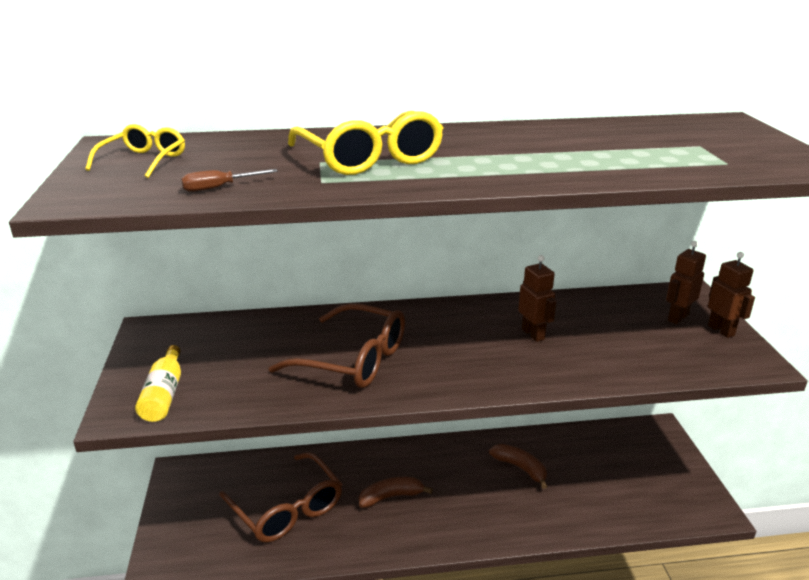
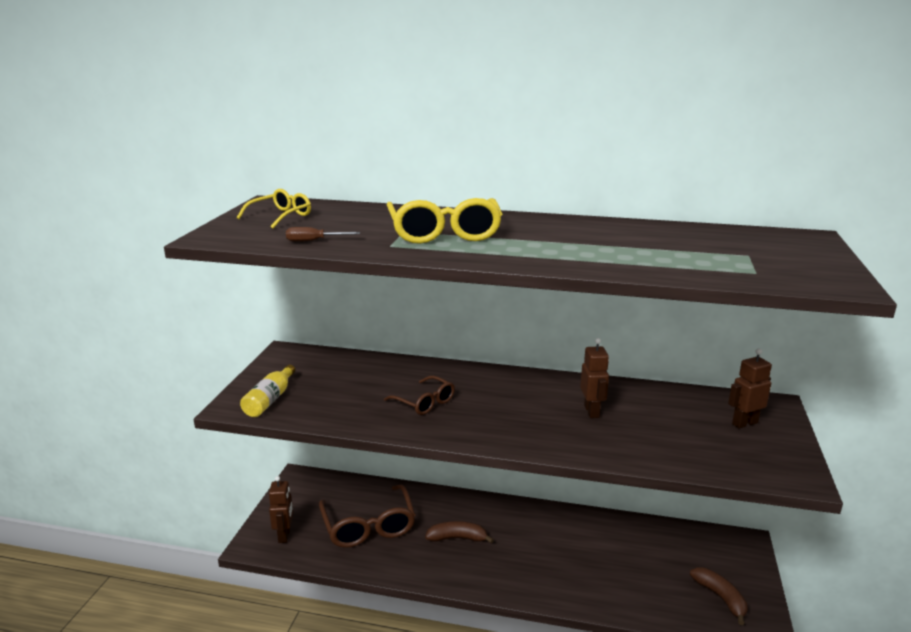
camera: 20 degrees right, 5 degrees down
(353, 359) = (424, 402): brown glasses -> brown glasses, size x0.58
(520, 468) = (585, 543): brown banana -> brown banana (720, 598)
(721, 330) = (782, 442): brown robot -> brown robot (284, 535)

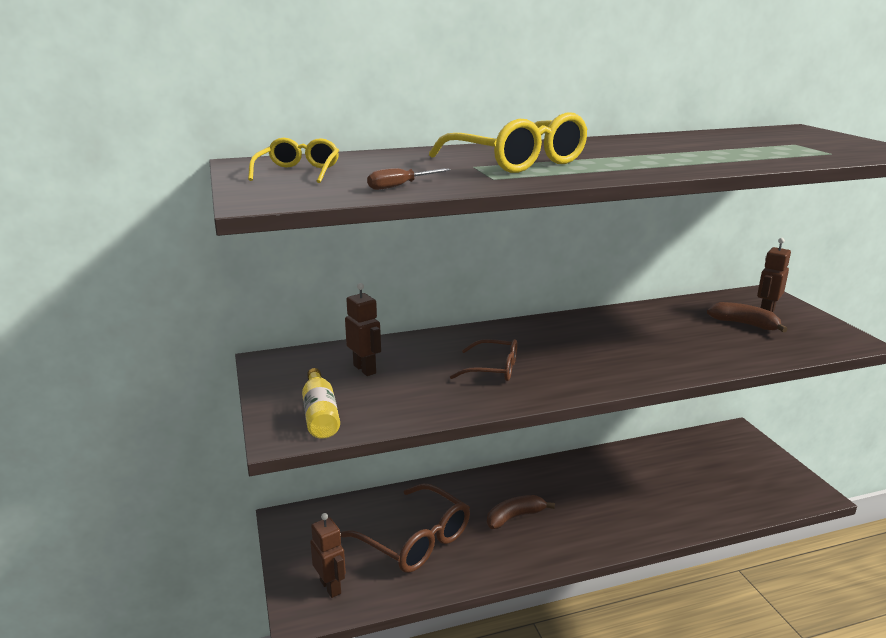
camera: 30 degrees left, 0 degrees up
(592, 411) = (648, 335): brown robot -> brown robot (365, 369)
(720, 598) = (765, 482): brown banana -> brown banana (744, 324)

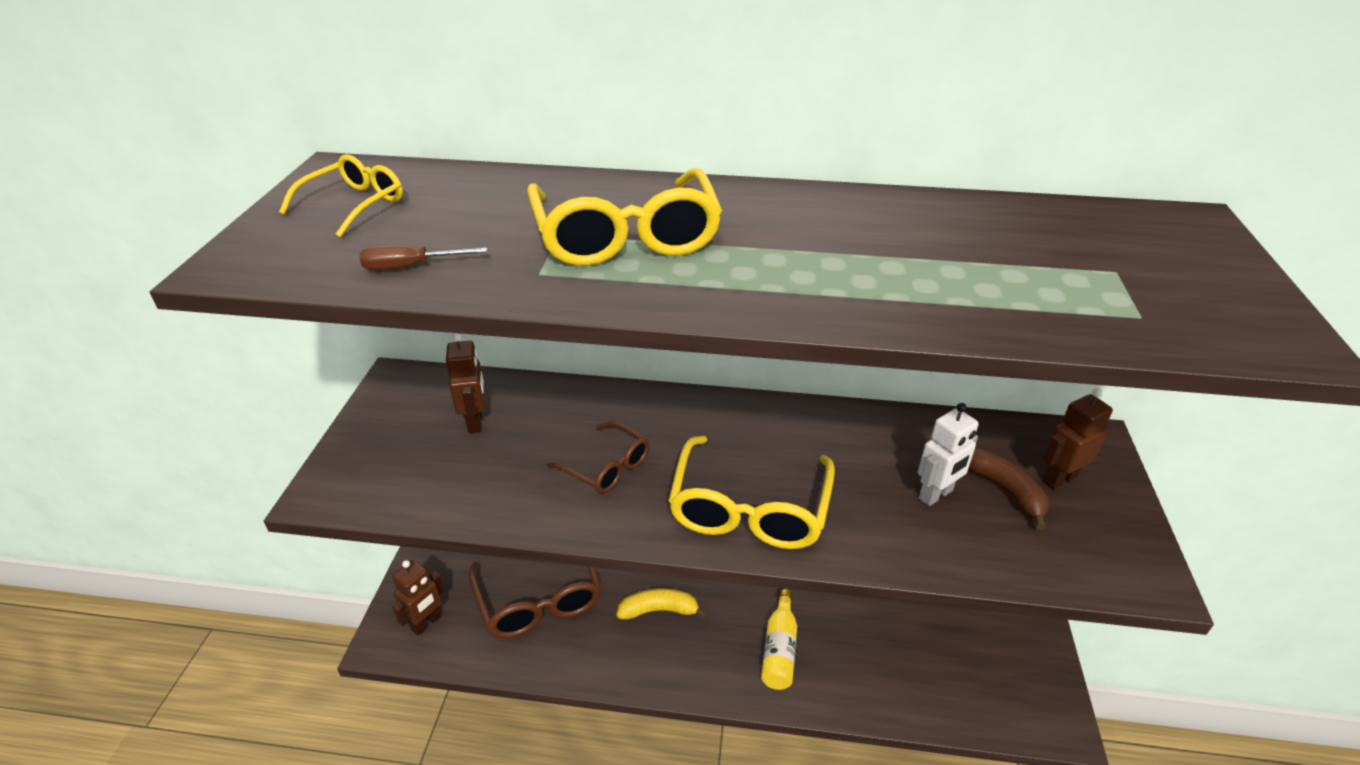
camera: 25 degrees right, 15 degrees up
(320, 414) = (378, 476): yellow bottle -> yellow bottle (779, 649)
(331, 587) = (426, 623): brown robot -> brown robot turned 45 degrees clockwise
(515, 517) = (659, 610): brown banana -> yellow banana
(611, 366) = (749, 509): none -> yellow glasses
(711, 334) = (936, 495): none -> white robot

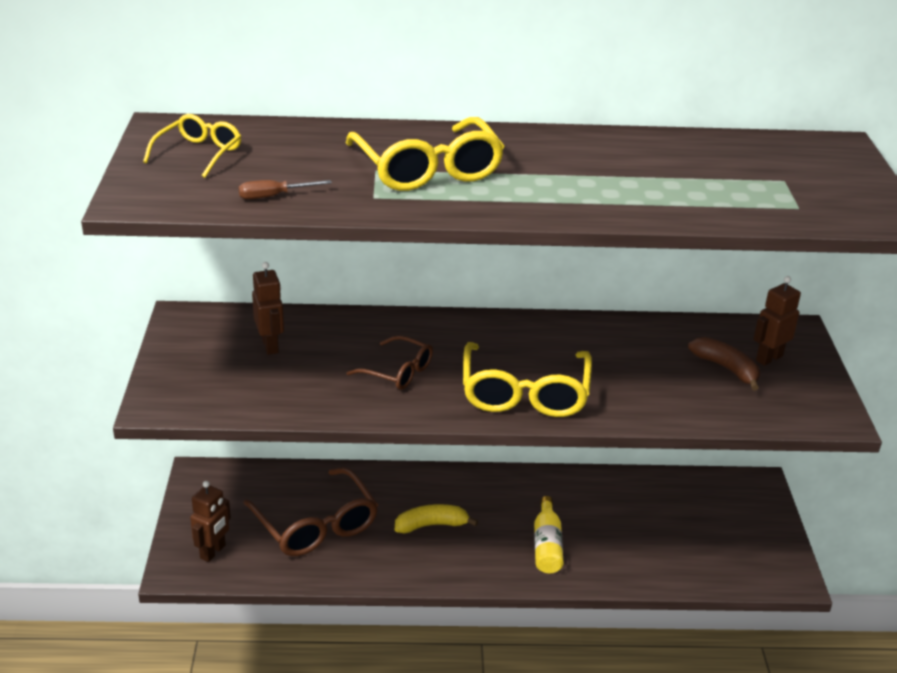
camera: 10 degrees left, 5 degrees down
(936, 495) = (673, 375): white robot -> none

